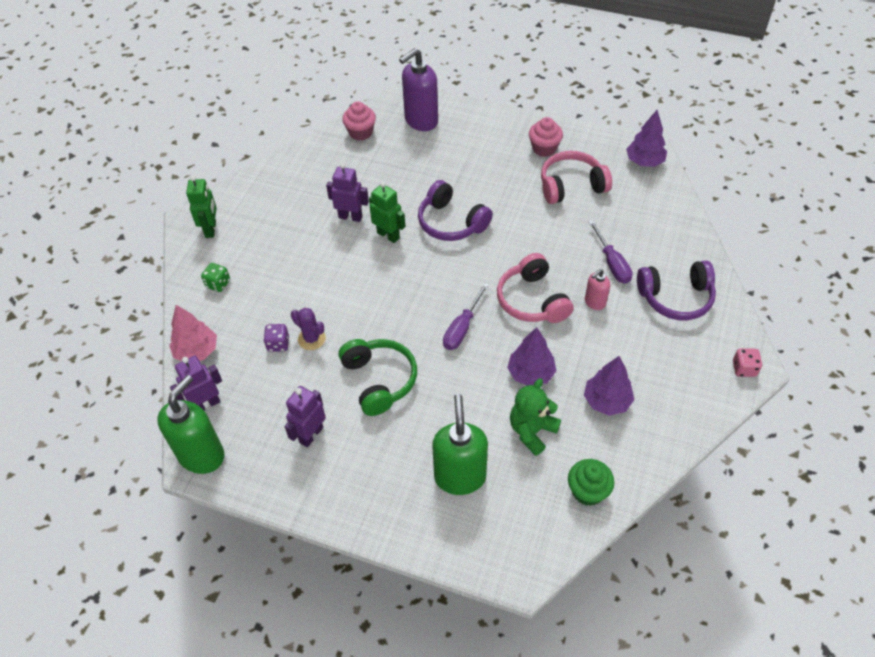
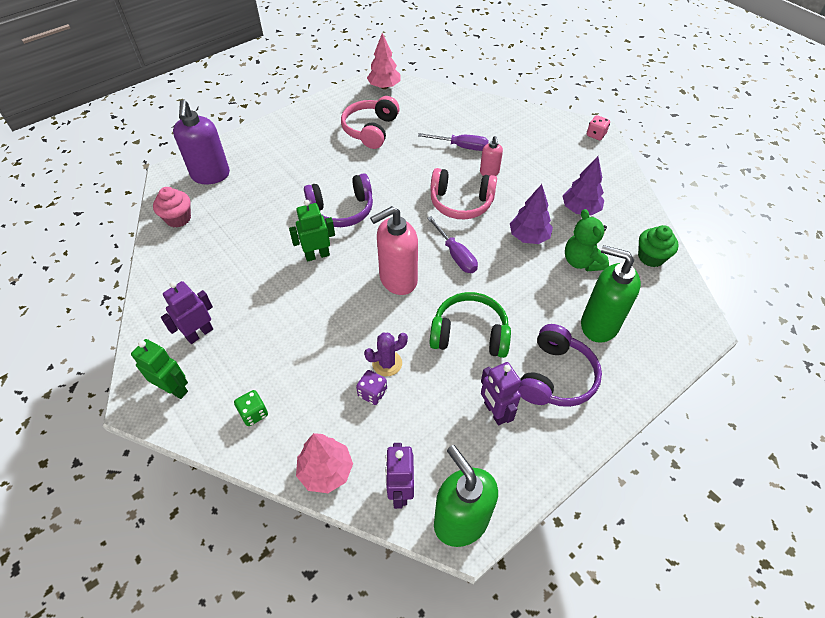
camera: 60 degrees left, 0 degrees up
(350, 217) = (270, 271): purple robot -> purple robot (199, 333)
(402, 301) = (398, 280): none -> pink soap dispenser
(544, 148) = (319, 125): pink cupcake -> none
(644, 161) = (384, 87): purple tree -> pink tree
(676, 298) = (516, 134): purple headphones -> purple headphones (556, 377)

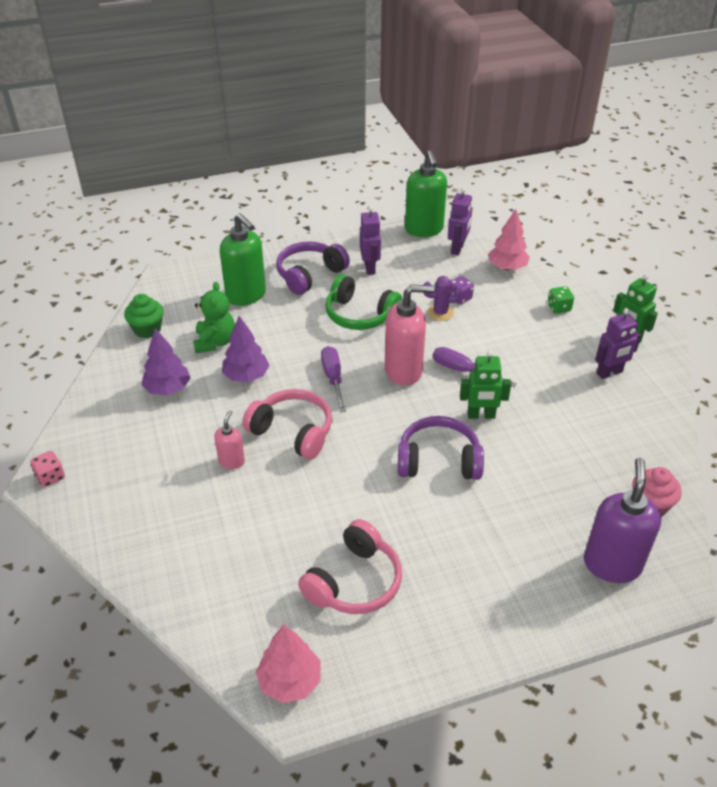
camera: 160 degrees left, 10 degrees down
(461, 147) = (240, 511): purple screwdriver -> purple screwdriver (463, 371)

